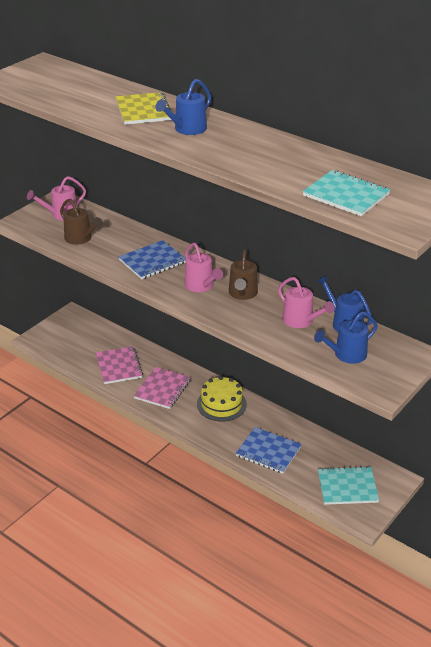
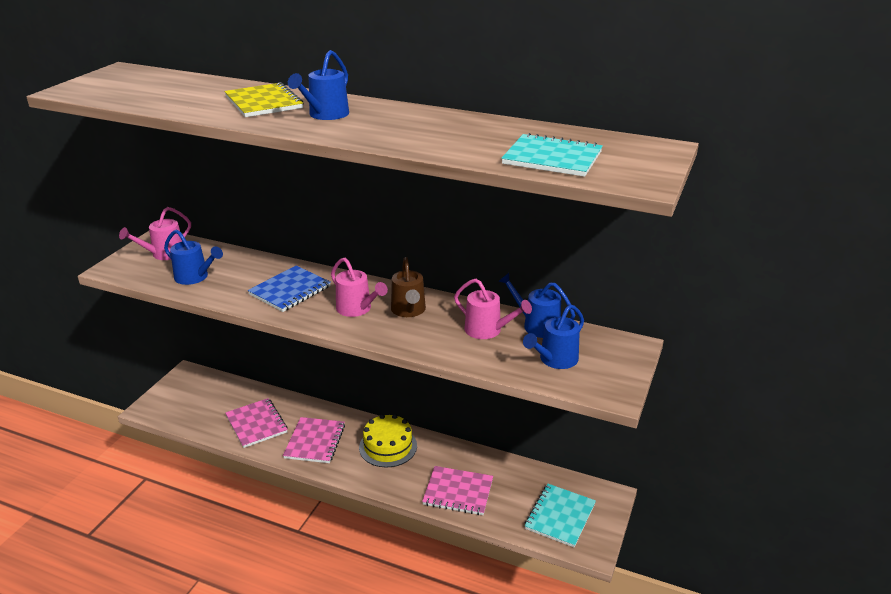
camera: 15 degrees left, 5 degrees down
(81, 239) = (195, 277): brown watering can -> blue watering can
(268, 451) = (458, 492): blue notebook -> pink notebook
(347, 487) = (560, 516): turquoise notebook -> turquoise notebook turned 45 degrees counterclockwise

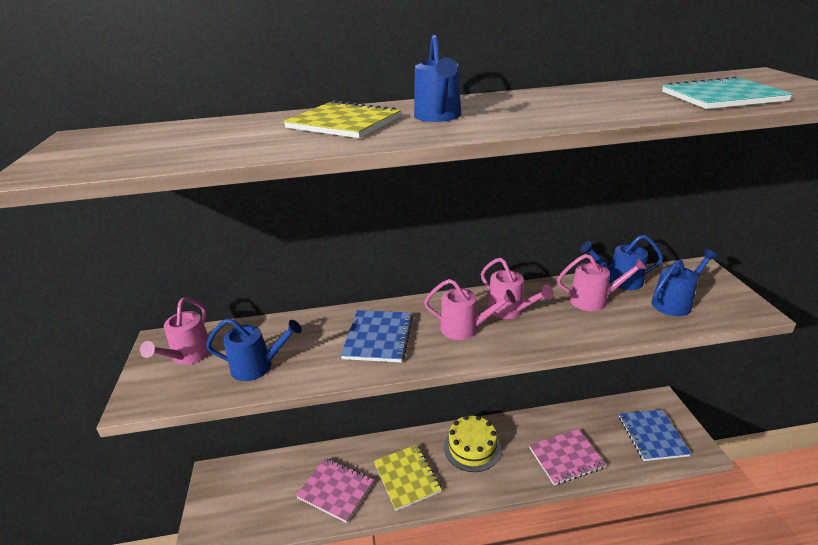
camera: 30 degrees left, 0 degrees up
(315, 441) = (407, 477): pink notebook -> yellow notebook
(409, 311) = (510, 310): brown watering can -> pink watering can
(555, 360) = (675, 303): blue watering can -> blue watering can turned 135 degrees counterclockwise
(560, 516) = (652, 436): turquoise notebook -> blue notebook

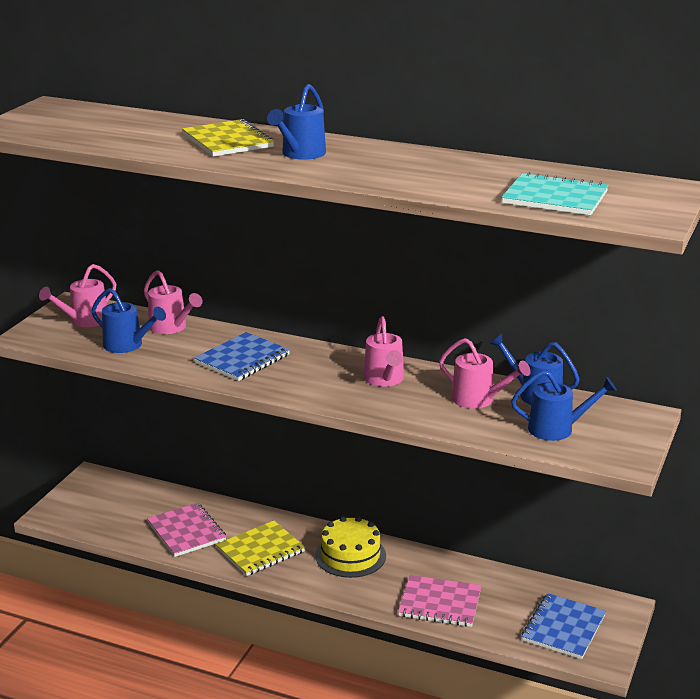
camera: 30 degrees right, 5 degrees down
(407, 477) = (260, 550): yellow notebook -> yellow notebook turned 45 degrees clockwise
(465, 328) = (324, 378): pink watering can -> pink watering can (171, 327)

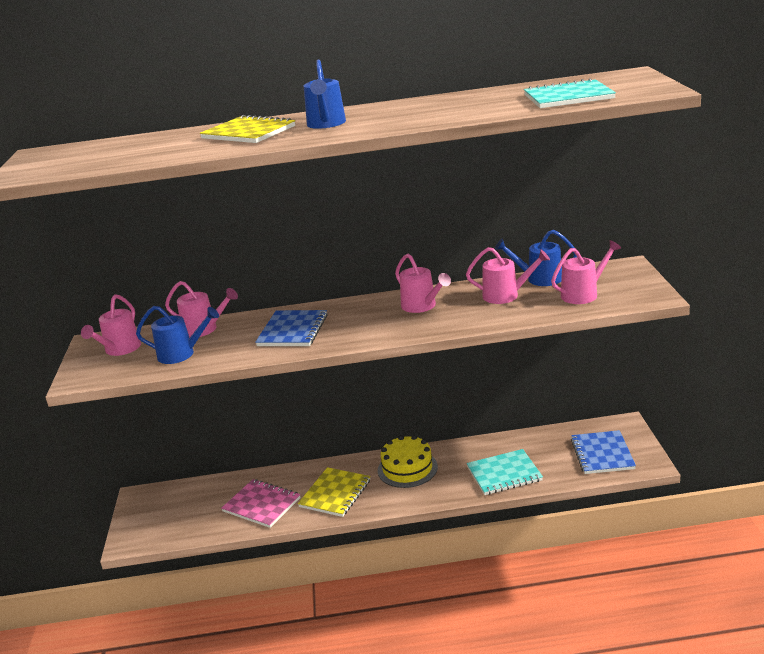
camera: 25 degrees left, 0 degrees up
(440, 603) = (504, 474): pink notebook -> turquoise notebook
(557, 429) = (583, 294): blue watering can -> pink watering can

